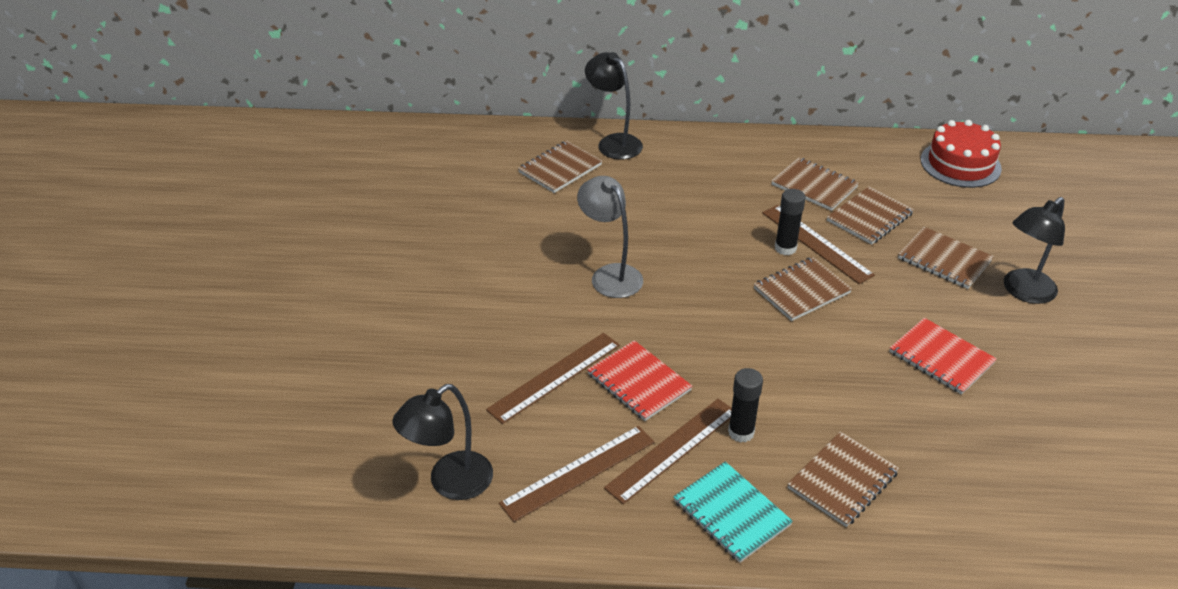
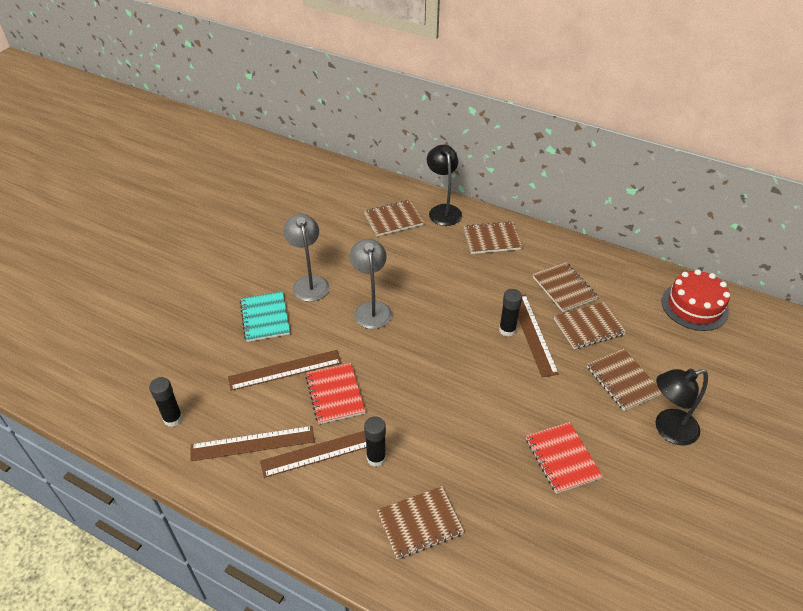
camera: 25 degrees right, 5 degrees up
(450, 483) = (173, 419): black lamp -> black glue stick
(508, 270) = (309, 282): none -> grey lamp
(731, 513) = (327, 514): turquoise notebook -> turquoise notebook (265, 317)
(801, 291) = (495, 367): brown notebook -> brown notebook (492, 239)

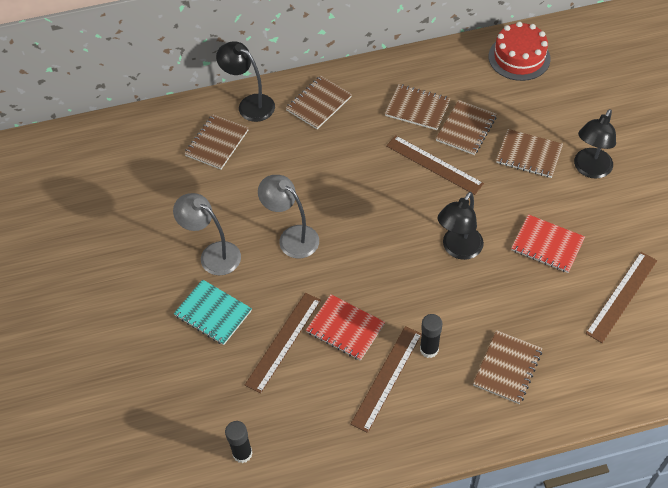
camera: 40 degrees left, 10 degrees up
(252, 443) = (328, 417): brown ruler -> brown ruler (622, 296)
(482, 406) = (458, 249): none -> black lamp
(507, 330) = (413, 175): black glue stick -> none

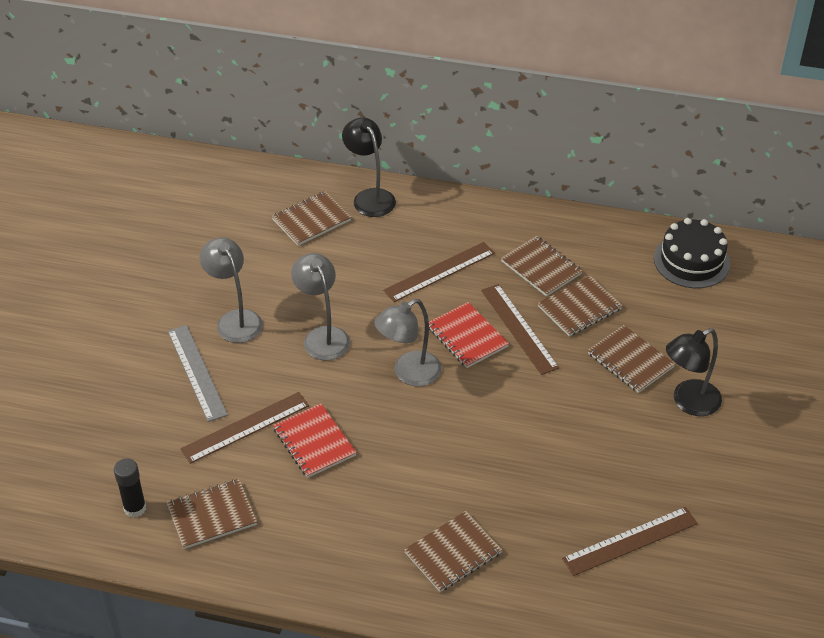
camera: 25 degrees right, 10 degrees down
(213, 313) = (197, 372): turquoise notebook -> grey ruler
(318, 103) = (440, 223): brown notebook -> brown notebook (211, 515)
(378, 238) = (409, 373): none -> grey lamp
(386, 378) = (322, 505): brown ruler -> brown ruler (439, 272)
(429, 349) = (384, 499): black glue stick -> none
(458, 249) = (484, 419): black lamp -> none
(519, 57) = (691, 261): red cake -> black cake
(547, 245) = (584, 456): red notebook -> red notebook (467, 337)

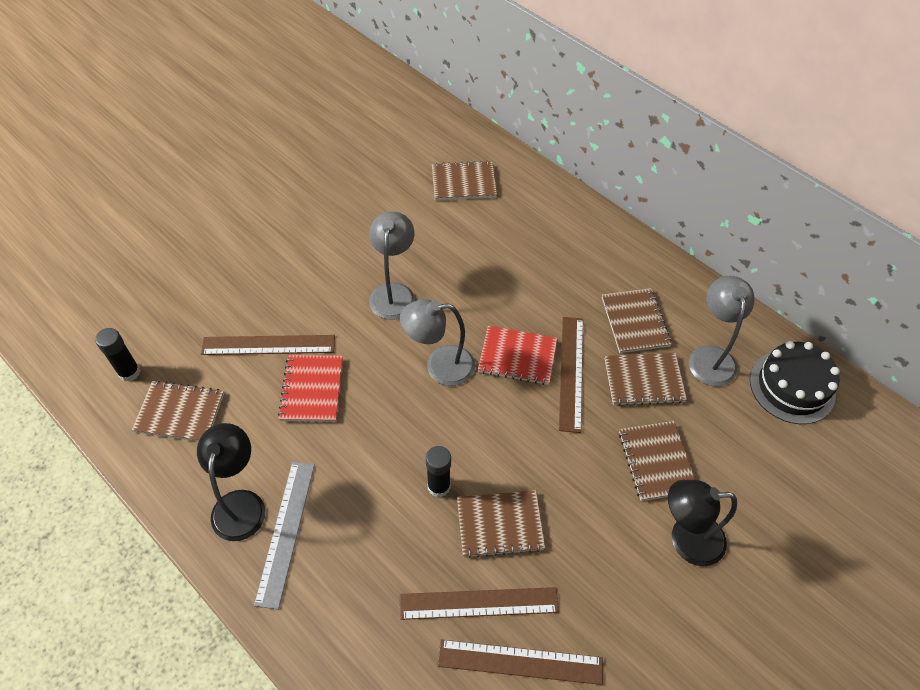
camera: 30 degrees right, 10 degrees up
(197, 372) = (270, 275): grey ruler -> grey ruler (286, 532)
(235, 319) = (335, 242): grey lamp -> grey lamp (710, 356)
(370, 197) = (528, 183): black lamp -> black lamp (240, 503)
(439, 272) = (538, 281): brown ruler -> brown ruler (479, 603)
(453, 553) = (346, 571): brown notebook -> brown notebook (499, 524)
(467, 337) = (517, 356): red notebook -> red notebook turned 75 degrees counterclockwise
(478, 459) = (439, 486): none -> black glue stick

